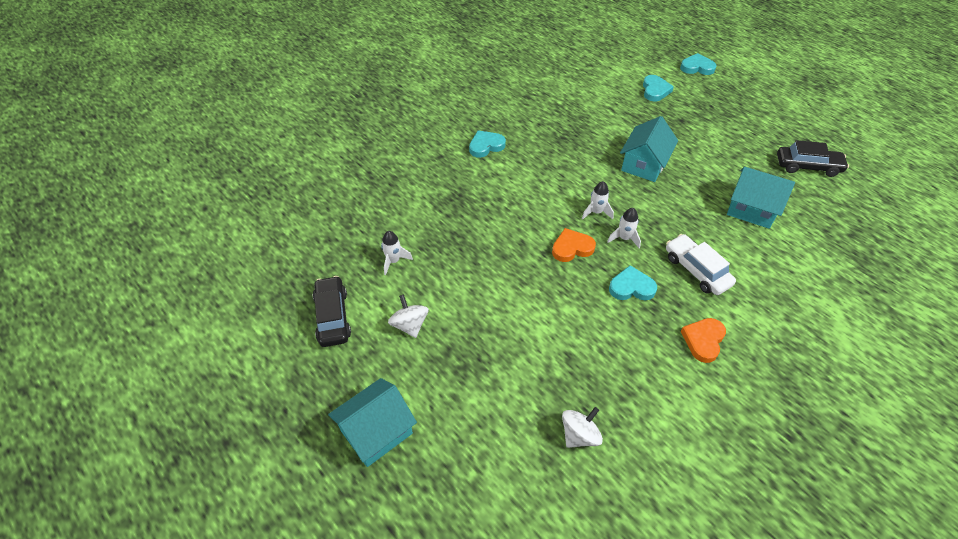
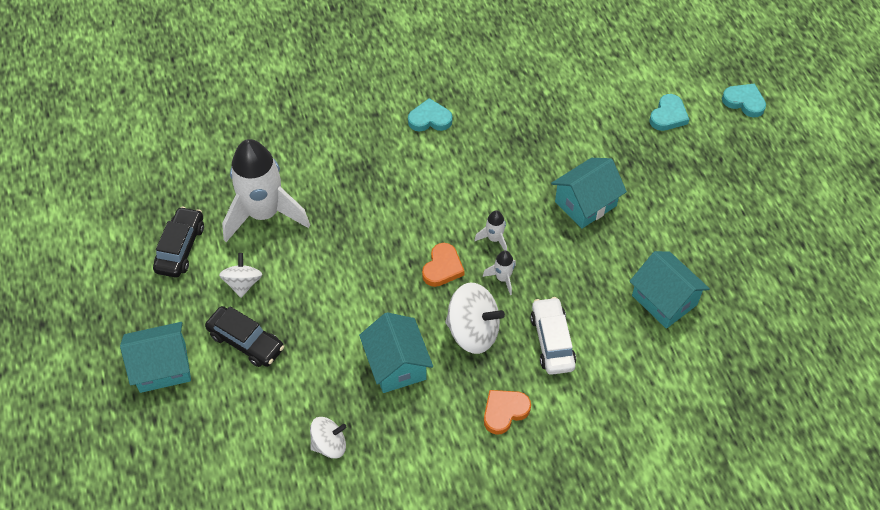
camera: 25 degrees right, 5 degrees up
(393, 261) = (264, 214): white rocket -> white rocket, size x2.46
(572, 248) = (442, 267): orange heart -> orange heart turned 105 degrees clockwise
(589, 339) = (396, 365): none -> turquoise house
(631, 287) = (473, 331): turquoise heart -> white spinning top
(807, 166) = (772, 276): black car -> black car (246, 342)

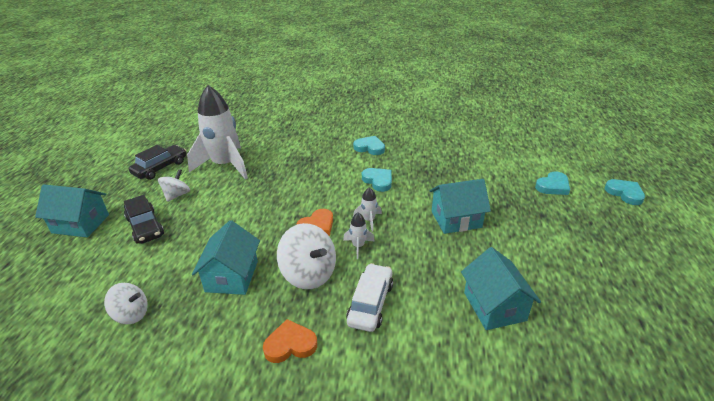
camera: 25 degrees right, 20 degrees down
(472, 174) = (378, 181): none -> turquoise heart

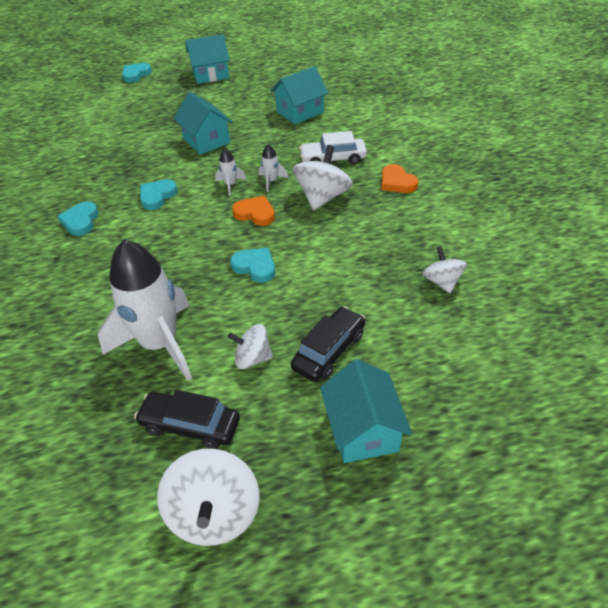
camera: 110 degrees left, 10 degrees up
(108, 168) = (214, 513): none -> white spinning top
(232, 276) = (355, 240): turquoise house -> turquoise house (210, 75)
(553, 186) = (135, 103): turquoise heart -> turquoise heart (255, 267)

